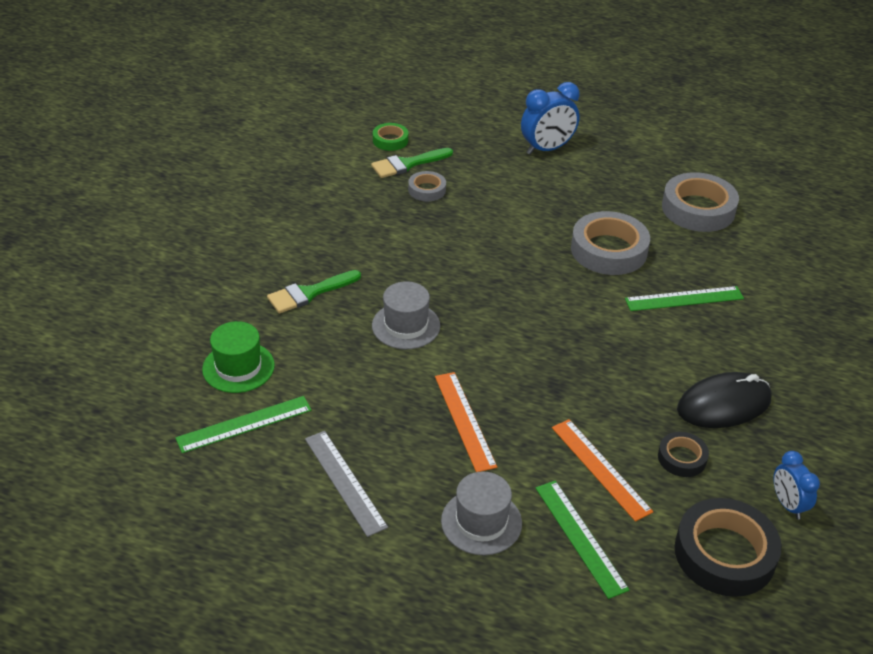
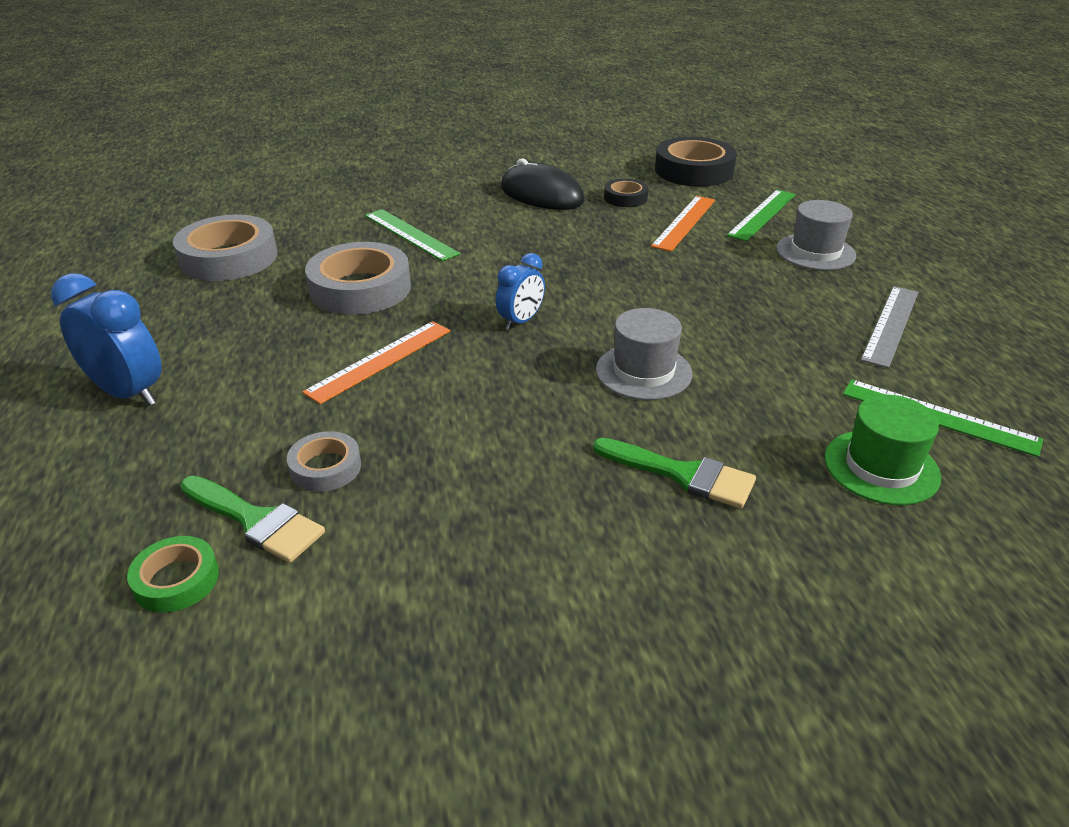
camera: 120 degrees left, 5 degrees down
(464, 420) = (725, 292): orange ruler -> orange ruler (380, 361)
(787, 505) = (617, 161): blue clock -> blue clock (521, 321)

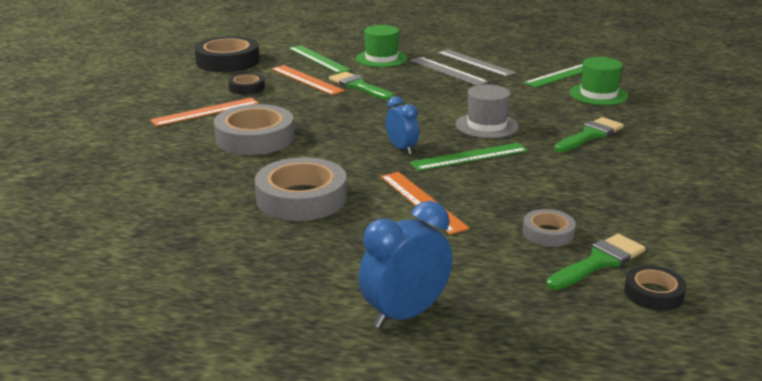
camera: 70 degrees left, 10 degrees down
(176, 580) = (653, 293): green tape -> black tape
(228, 258) = (176, 255): grey tape -> grey tape (255, 138)
(411, 234) = (221, 168): green ruler -> green ruler (469, 156)
(541, 194) = (205, 112): black mouse -> orange ruler
(696, 257) = (359, 86): none -> green brush
(815, 252) = (381, 58): grey hat -> green hat
(826, 308) = (447, 71): none -> grey ruler

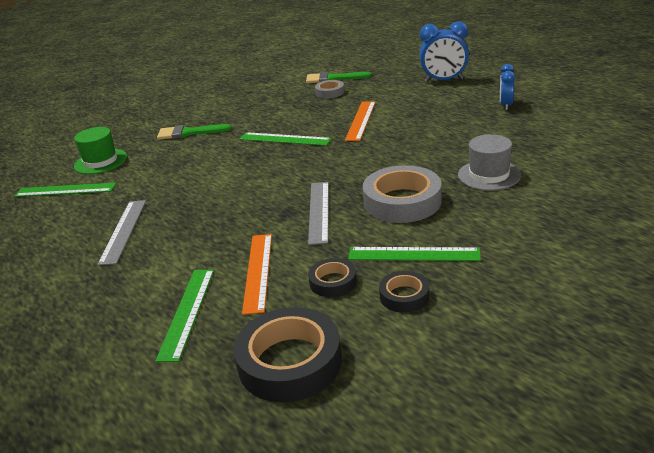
camera: 135 degrees left, 5 degrees up
(205, 112) = (413, 254): orange ruler -> green ruler
(301, 198) = (426, 140): grey tape -> none
(359, 86) = (230, 239): green brush -> none
(381, 58) = (131, 281): green hat -> none
(401, 148) = (313, 157): blue clock -> blue clock (506, 105)
(475, 63) = (78, 234): grey ruler -> grey ruler (318, 211)
(486, 125) = (226, 159): grey hat -> grey hat (489, 175)
(653, 293) = (336, 66): black tape -> black tape (404, 296)

